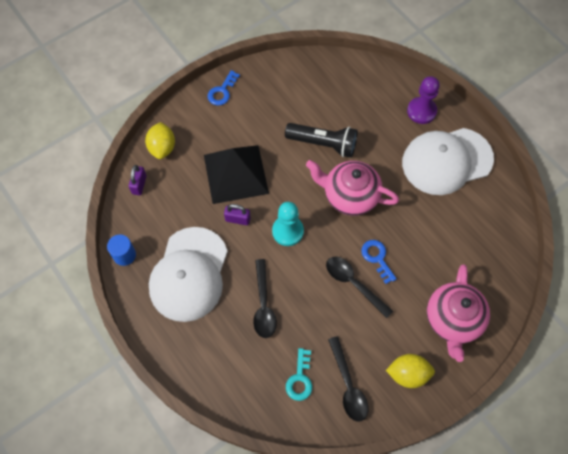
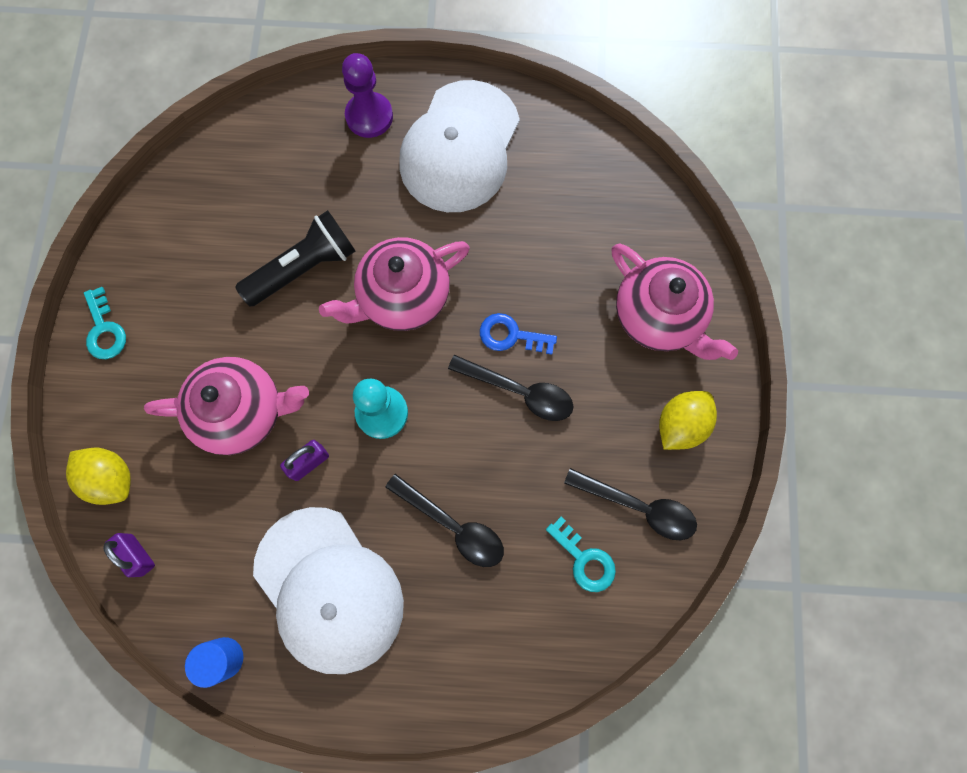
camera: 50 degrees left, 10 degrees up
(222, 91) = (104, 330): blue key -> turquoise key
(236, 174) = (242, 412): black pyramid -> pink teapot
(353, 284) = (519, 391): black spoon -> black spoon turned 150 degrees counterclockwise

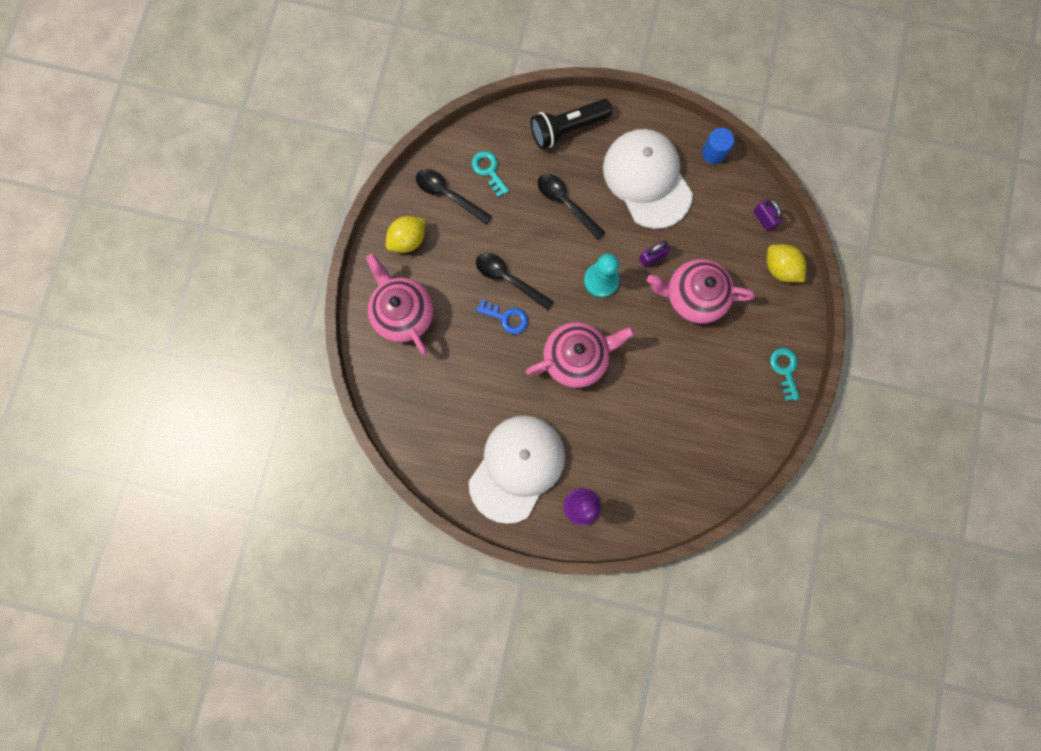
camera: 170 degrees left, 5 degrees up
(304, 268) = (643, 391): black flashlight -> black flashlight (567, 129)

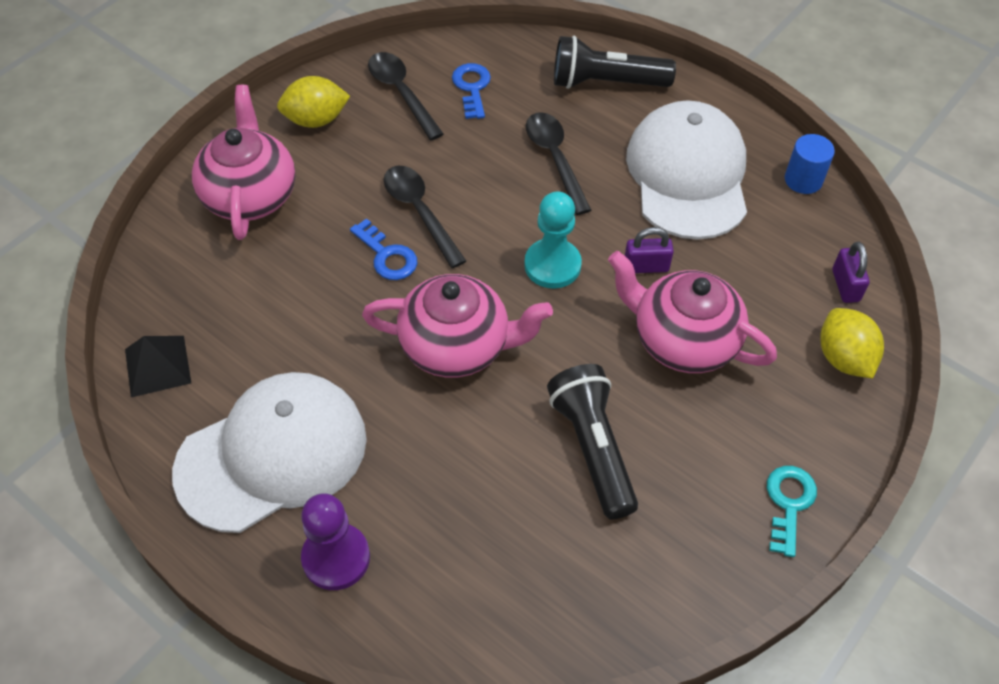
camera: 25 degrees right, 25 degrees down
(424, 447) = (157, 366): none -> black pyramid
(488, 170) = (472, 88): turquoise key -> blue key
(676, 385) = (592, 448): none -> black flashlight

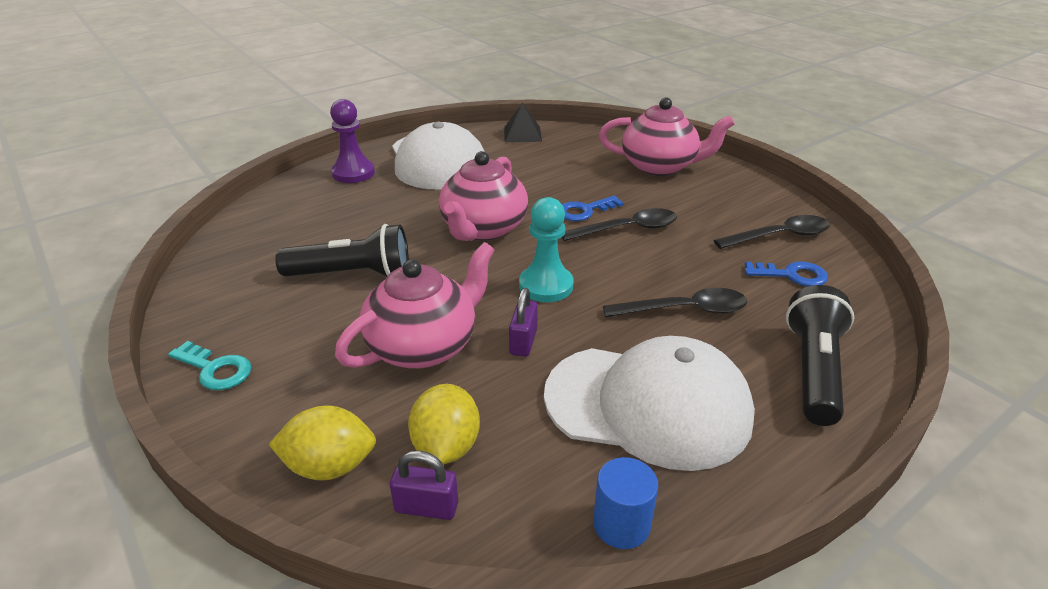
camera: 105 degrees right, 20 degrees down
(316, 120) = (742, 195): yellow lemon -> yellow lemon (446, 447)

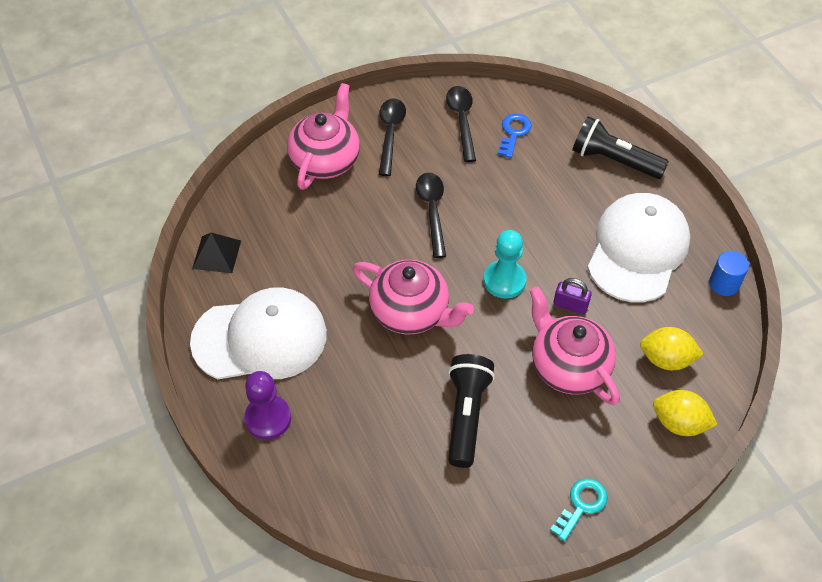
camera: 80 degrees left, 20 degrees up
(330, 466) = (679, 423): yellow lemon -> yellow lemon turned 75 degrees counterclockwise
(426, 507) = (711, 372): purple padlock -> none
(584, 211) = (395, 233): blue key -> none
(684, 310) = (546, 205): black spoon -> black spoon (390, 134)

